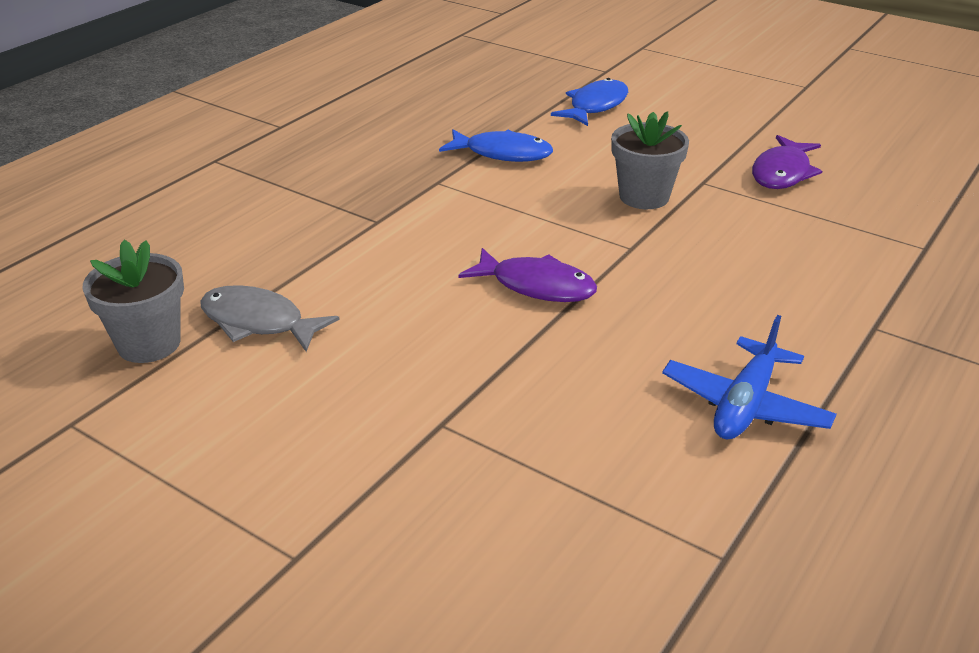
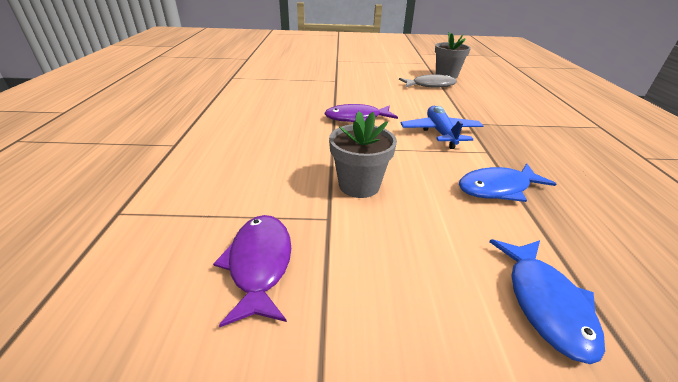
camera: 145 degrees right, 0 degrees up
(745, 405) = (236, 104): blue plane -> blue plane (440, 133)

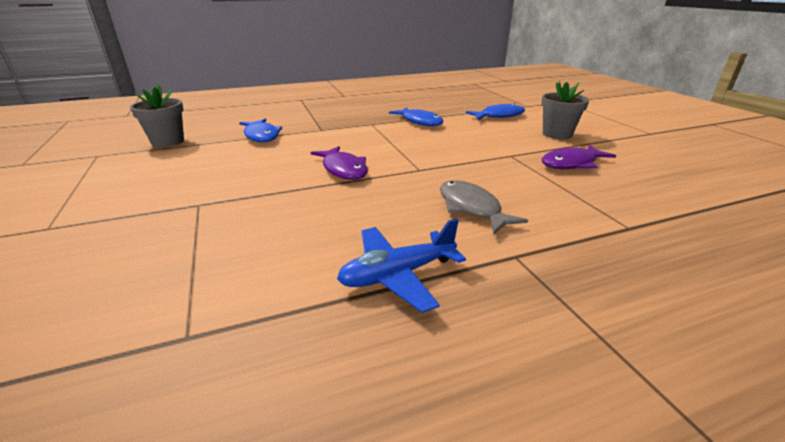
camera: 110 degrees left, 5 degrees down
(359, 185) = (464, 152): grey flower pot -> grey flower pot (557, 134)
(430, 85) = (213, 147): grey fish -> grey fish (471, 208)
(440, 133) = (350, 136): blue plane -> blue plane (397, 275)
(452, 100) = (261, 136): none -> blue fish

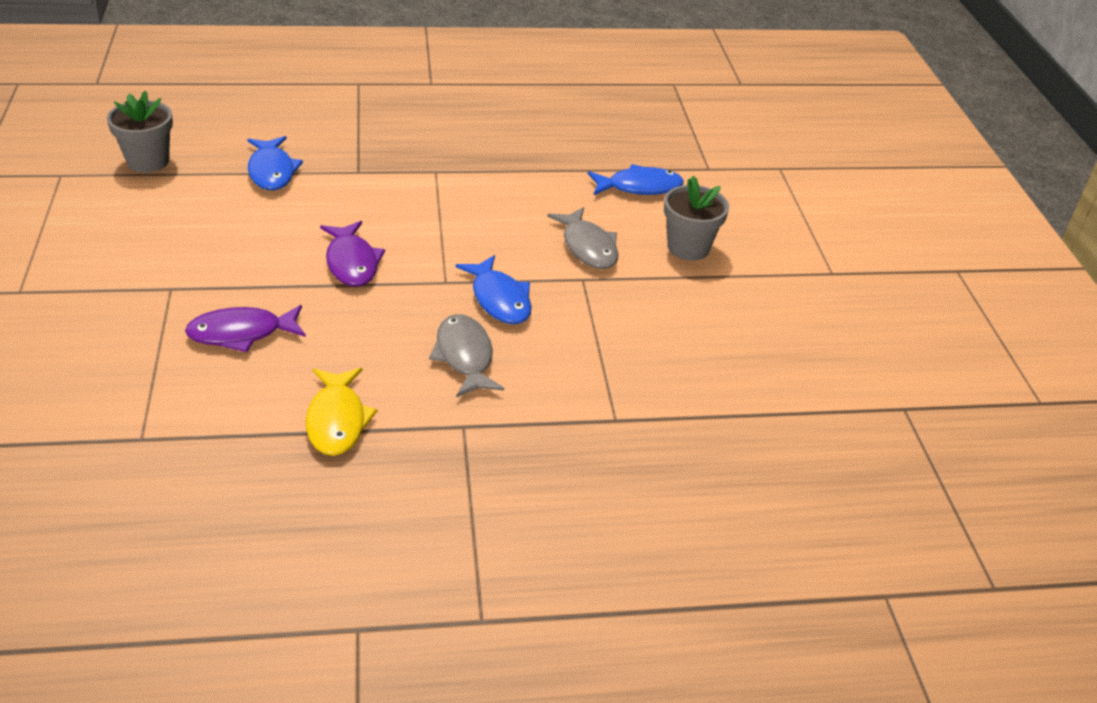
camera: 10 degrees right, 10 degrees up
(397, 275) = (337, 420): blue plane -> yellow fish
(420, 121) = (509, 179): blue fish -> blue fish (499, 299)
(497, 141) = (588, 247): none -> grey fish
(571, 164) = (649, 311): purple fish -> purple fish (241, 333)

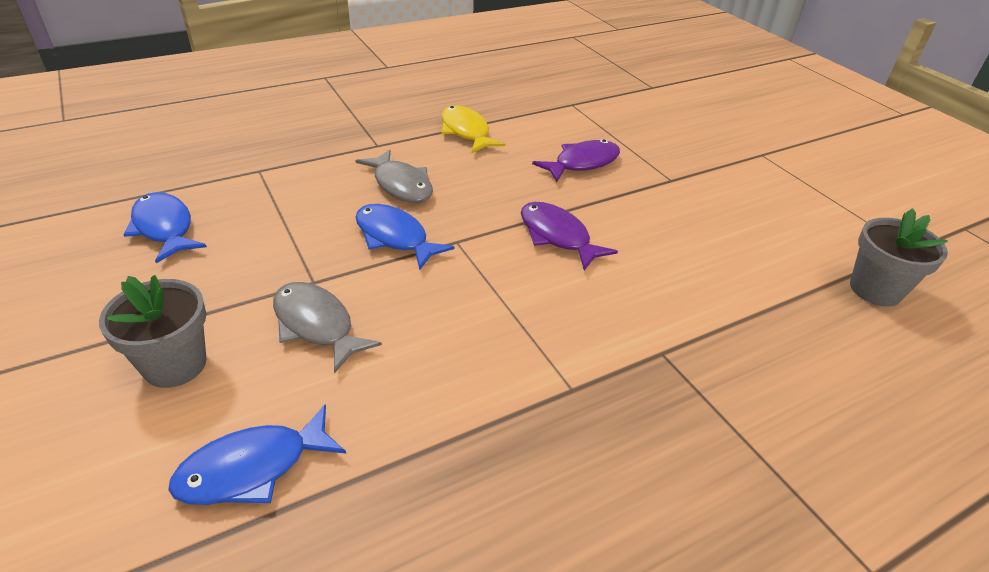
camera: 160 degrees right, 0 degrees up
(272, 171) = (749, 319): blue fish -> blue fish (164, 228)

